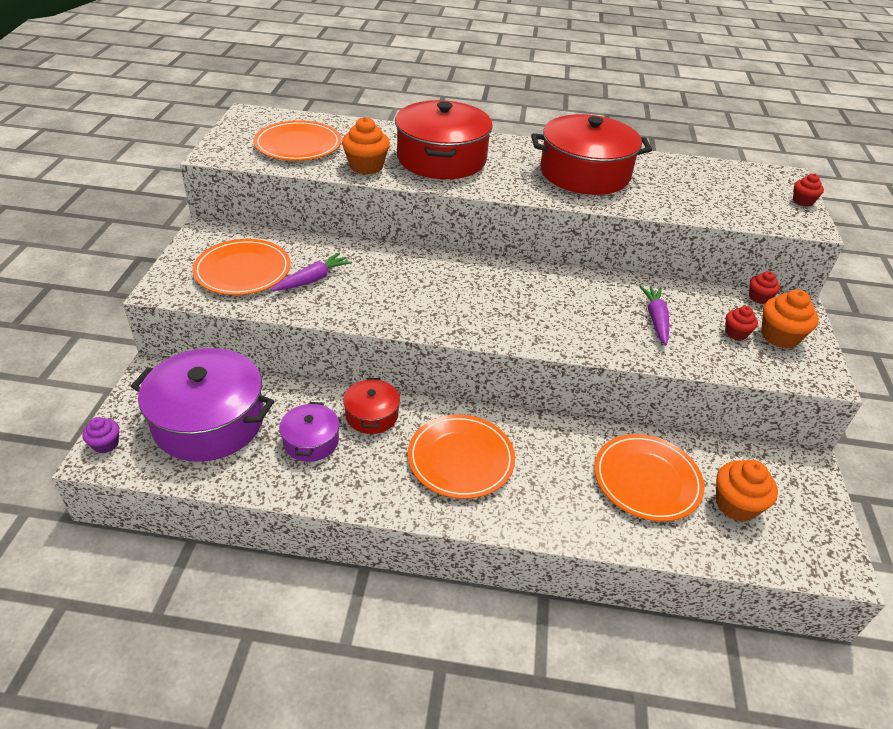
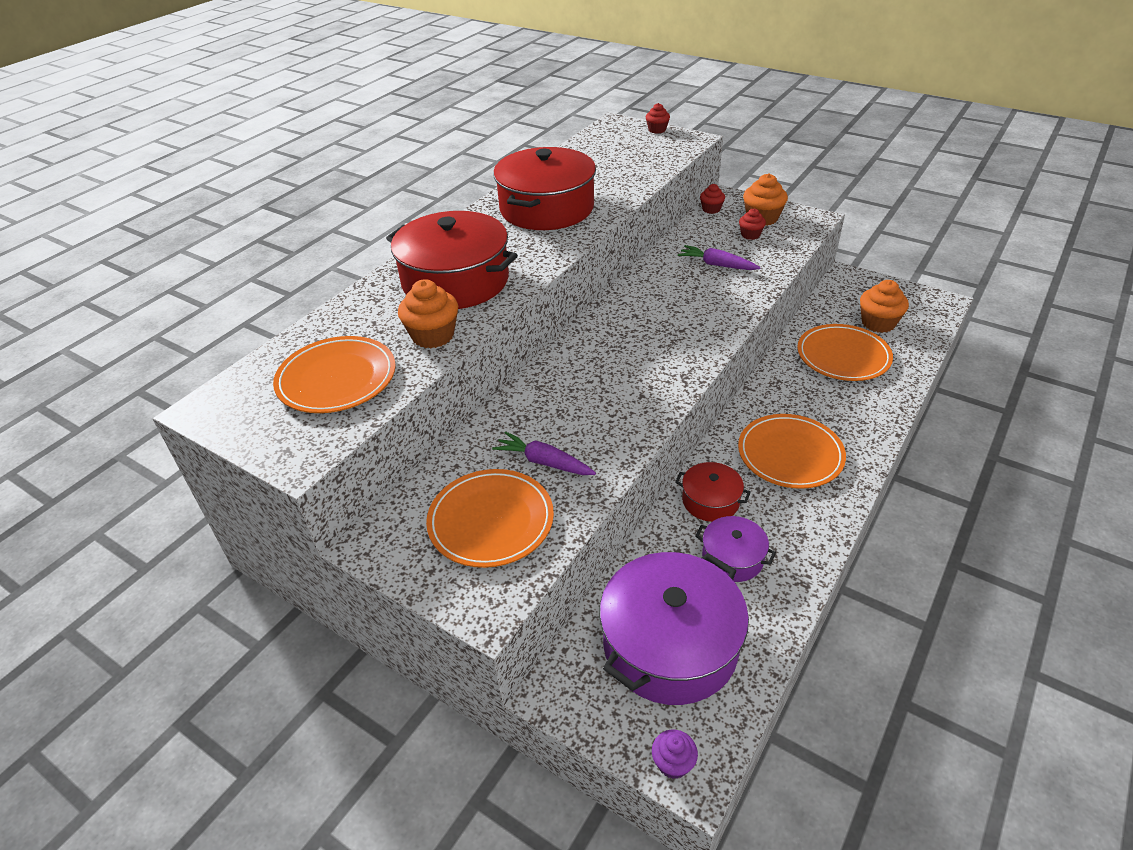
camera: 60 degrees left, 0 degrees up
(313, 279) = (544, 462): purple carrot -> purple carrot turned 45 degrees counterclockwise

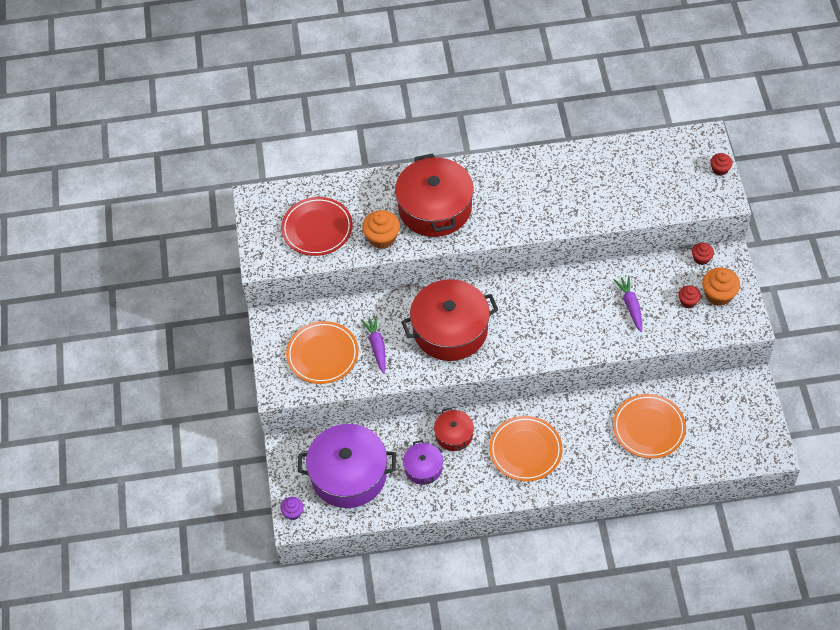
camera: 50 degrees right, 15 degrees up
(337, 379) = (317, 228): orange plate -> red plate
(547, 208) = (550, 189): red pot -> red pot (450, 330)
(878, 323) = (707, 428): orange cupcake -> none

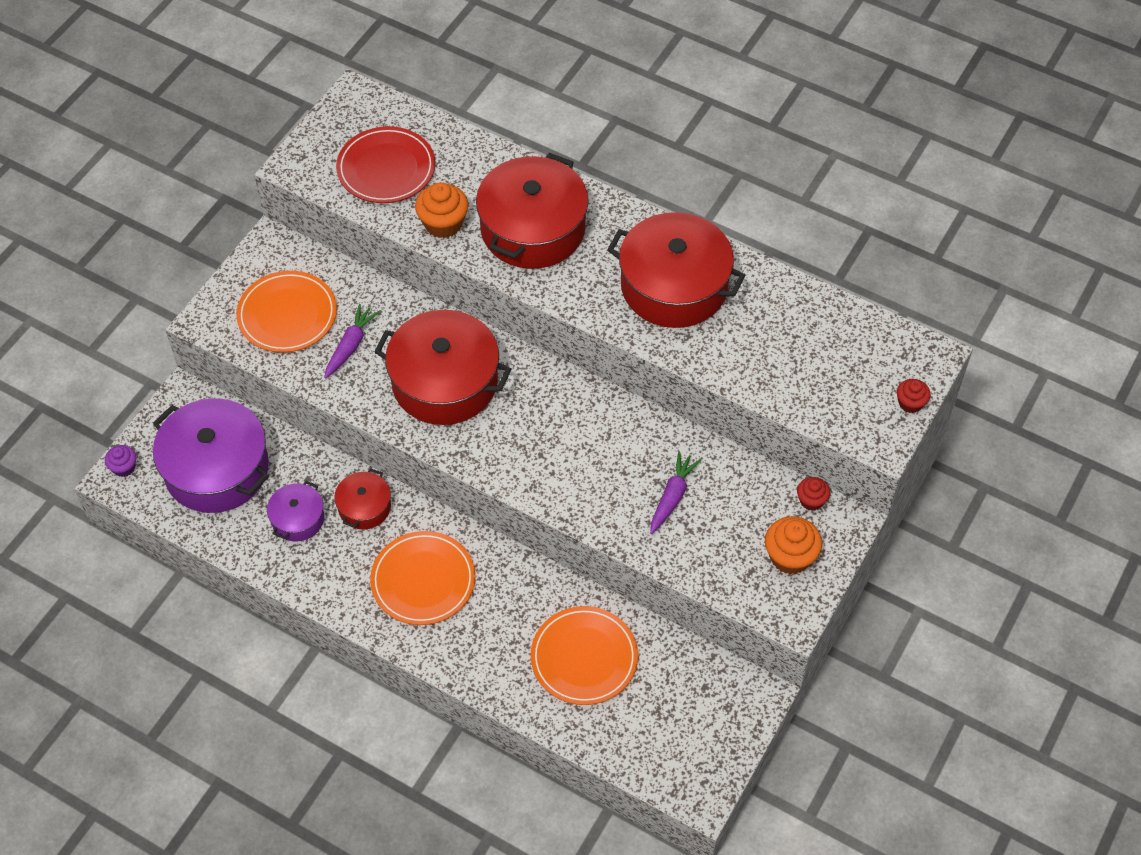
camera: 35 degrees right, 0 degrees up
(542, 188) = (674, 286): none -> red pot
(688, 301) = (745, 539): red cupcake -> none

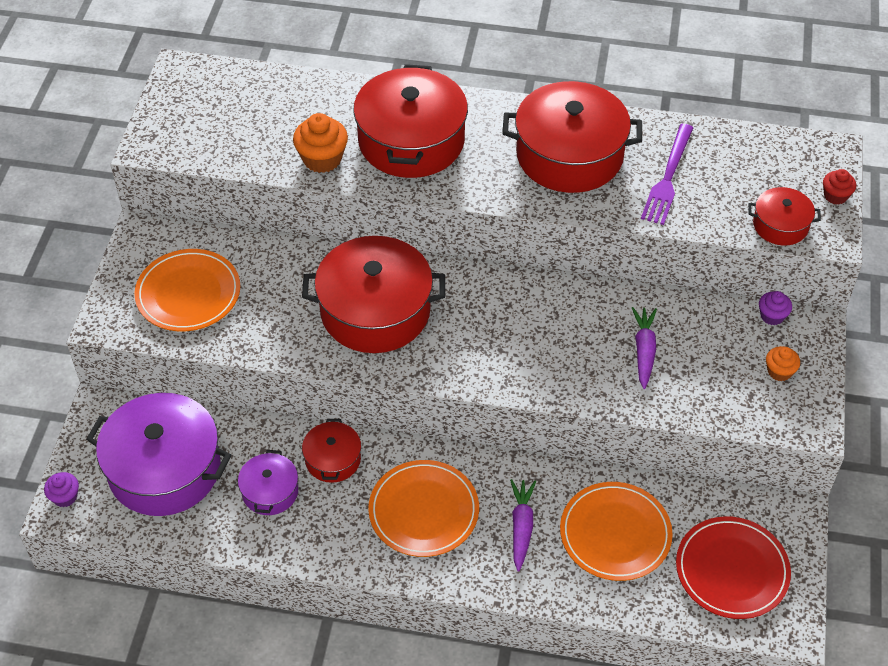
camera: 20 degrees left, 5 degrees down
(350, 345) = (265, 304): purple carrot -> purple carrot (521, 526)
(386, 168) = (242, 125): red plate -> red plate (732, 570)
(756, 336) = (668, 177): none -> purple fork
(790, 557) = (779, 371): orange cupcake -> orange cupcake, size x0.59
(811, 500) = (772, 316): red cupcake -> purple cupcake
(840, 417) = (780, 225): none -> red pot

